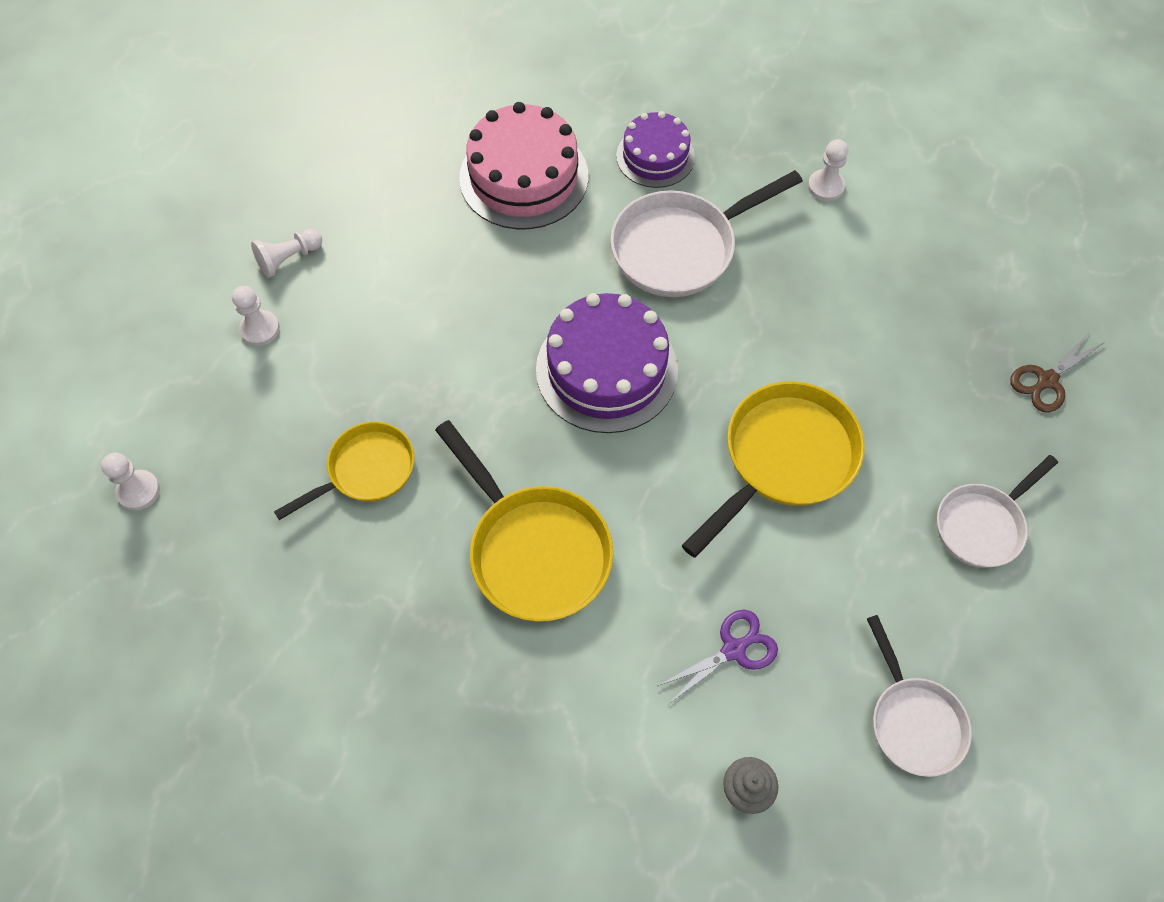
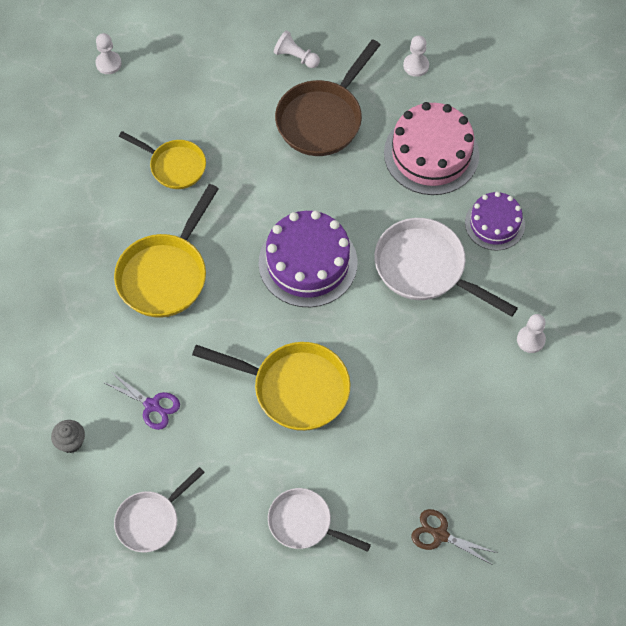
camera: 65 degrees right, 0 degrees up
(260, 329) = (239, 67): white pawn -> white pawn (416, 66)
(402, 267) = (322, 119): none -> brown pan

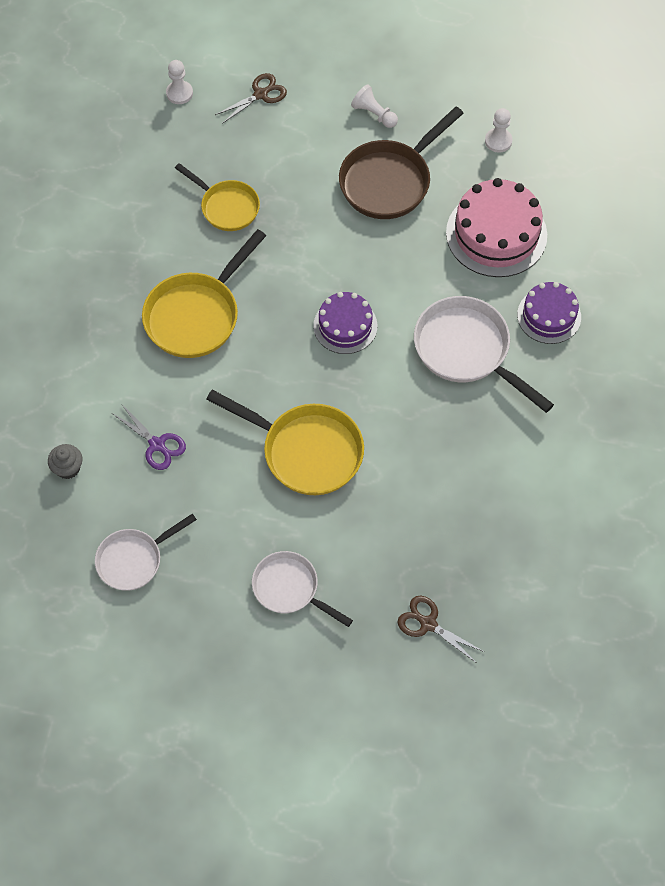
camera: 10 degrees right, 0 degrees up
(186, 53) = (261, 94): none -> brown scissors
(308, 262) = (345, 326): purple cake -> purple cake, size x0.61
(530, 340) = (563, 441): white pawn -> none

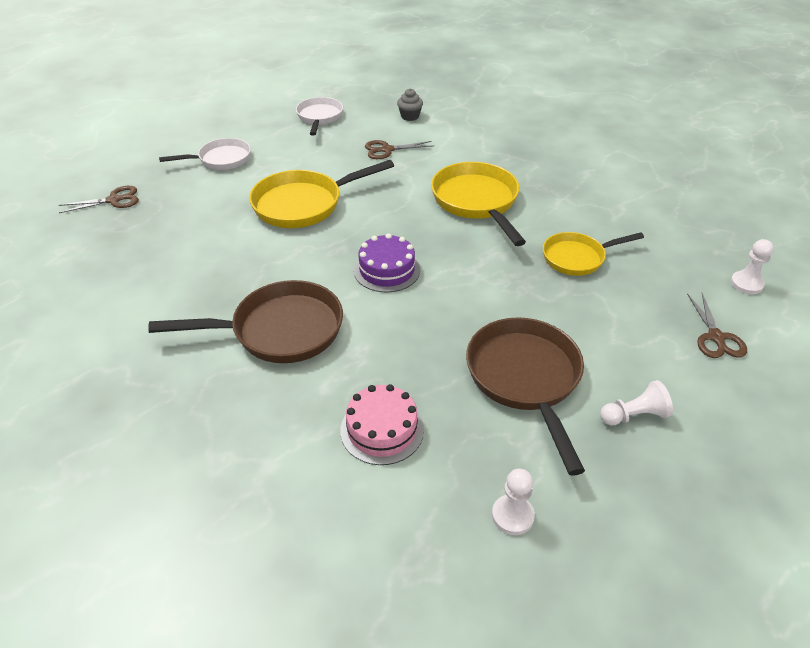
camera: 125 degrees right, 20 degrees down
(157, 445) = (386, 150): purple scissors -> brown scissors
(467, 350) = (280, 330): white pan -> brown pan
(496, 234) = (382, 430): pink cake -> pink cake, size x0.61
(549, 316) = (245, 413): purple cake -> none

